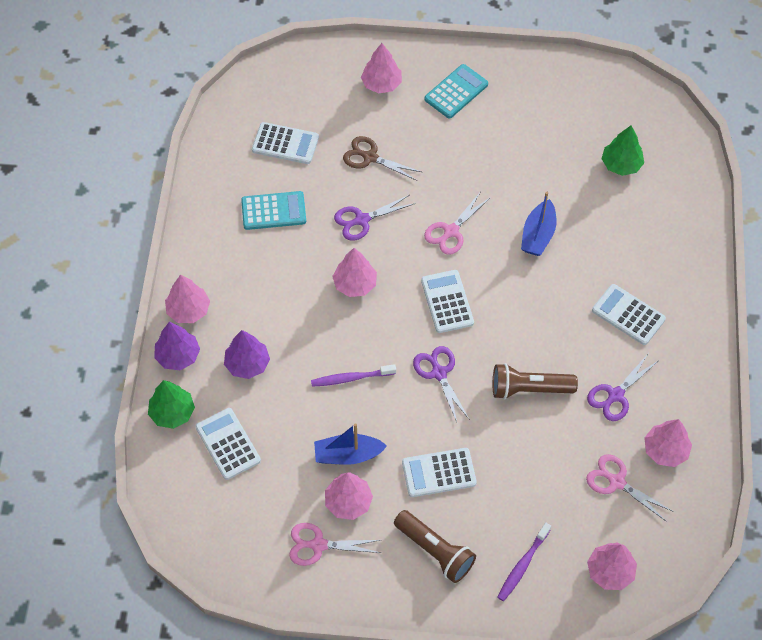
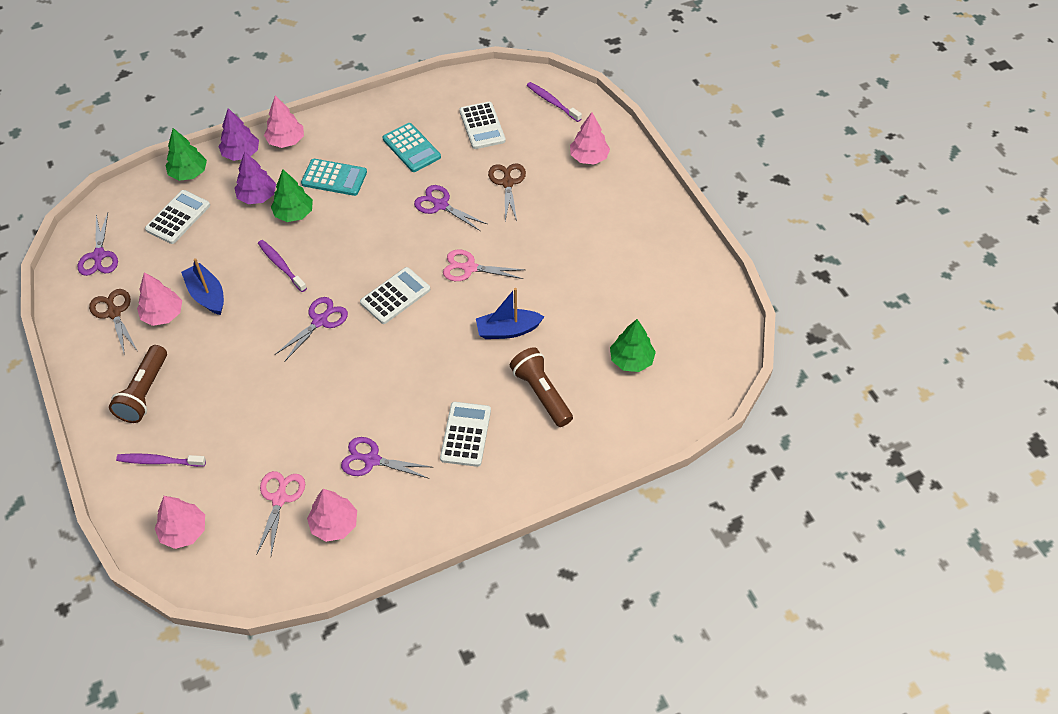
camera: 60 degrees right, 5 degrees down
(232, 534) = (99, 255): none -> purple scissors
(291, 341) = (294, 213): none -> green tree
(294, 77) = (552, 102): none -> purple toothbrush
(318, 545) = (114, 313): pink scissors -> brown scissors
(355, 284) = (374, 228): pink tree -> none
(439, 473) = (221, 363): white calculator -> none
(456, 92) = (620, 209): turquoise calculator -> turquoise calculator (334, 178)
(529, 389) = (341, 391): brown flashlight -> brown flashlight (541, 393)

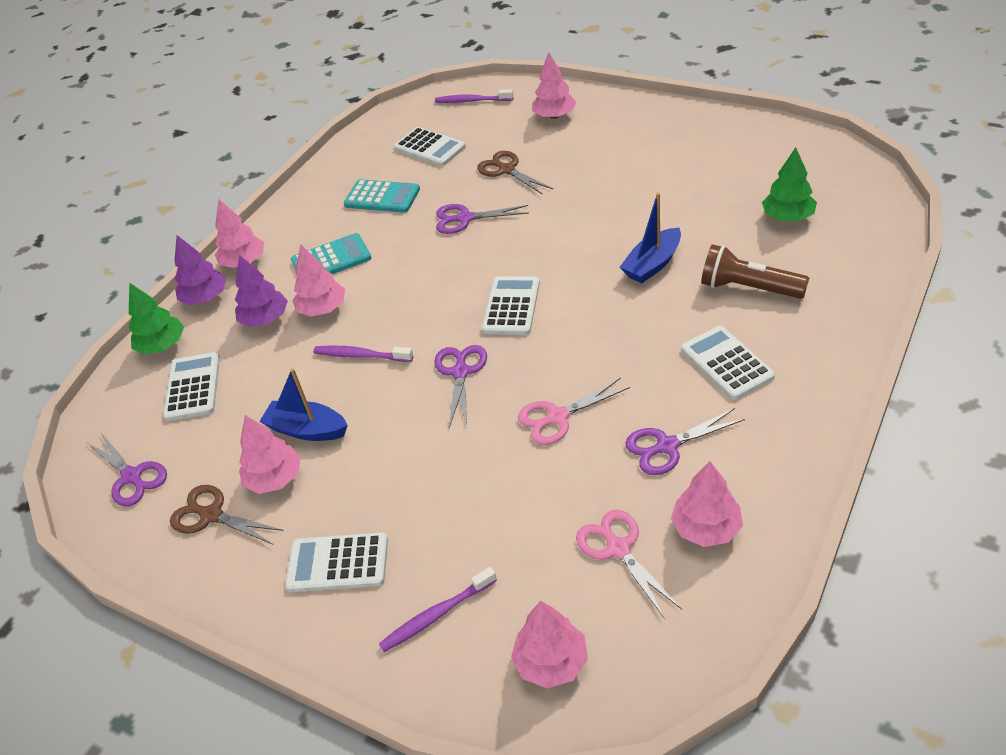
camera: 30 degrees left, 10 degrees down
(144, 393) = (338, 563): brown flashlight -> white calculator
(294, 213) = (322, 309): green tree -> pink tree
(469, 268) = (554, 244): pink scissors -> pink scissors (557, 417)

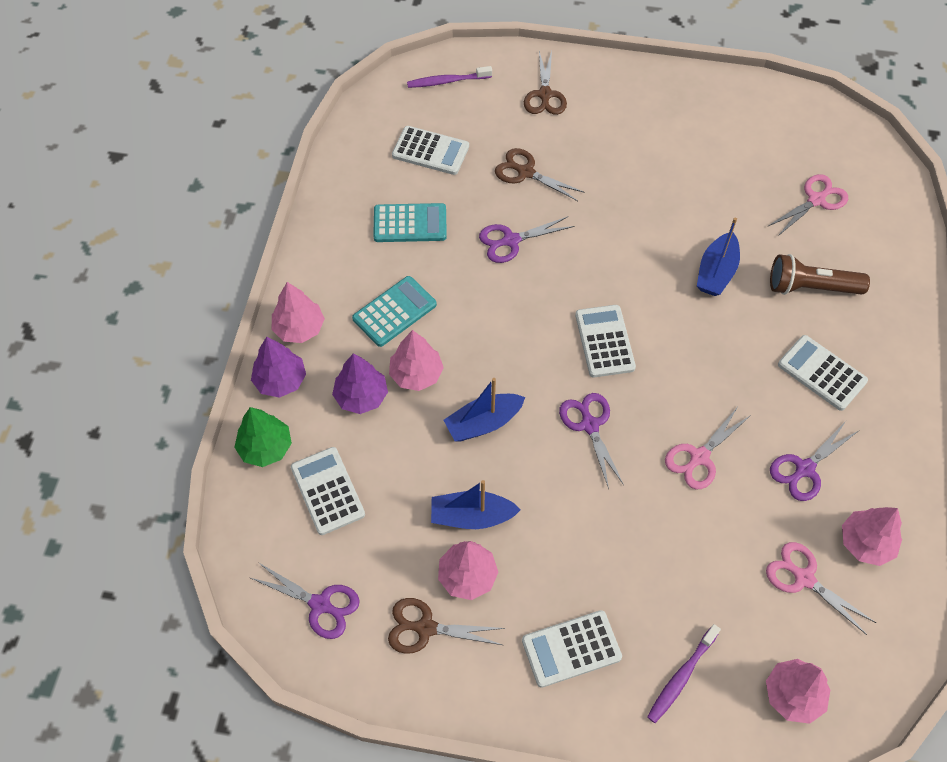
camera: 25 degrees left, 15 degrees up
(361, 355) = (483, 423): purple toothbrush -> blue boat
(554, 116) = (545, 94): pink tree -> brown scissors
(788, 217) = (816, 200): green tree -> pink scissors

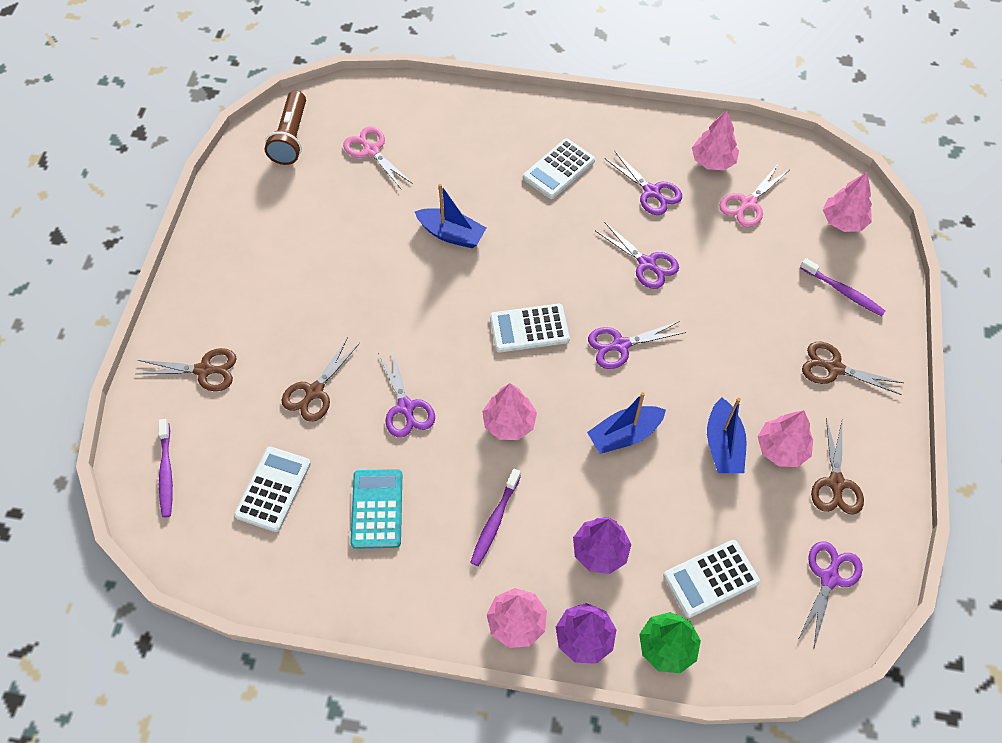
camera: 90 degrees left, 0 degrees up
(394, 312) = (495, 521): turquoise calculator -> purple toothbrush
(416, 374) = (571, 497): pink tree -> pink tree (509, 423)
(483, 423) = (624, 435): blue boat -> blue boat turned 90 degrees clockwise
(571, 649) = (834, 368): white calculator -> brown scissors
(699, 457) = (646, 263): pink scissors -> purple scissors
(810, 287) = (469, 166): brown flashlight -> brown flashlight (291, 138)

